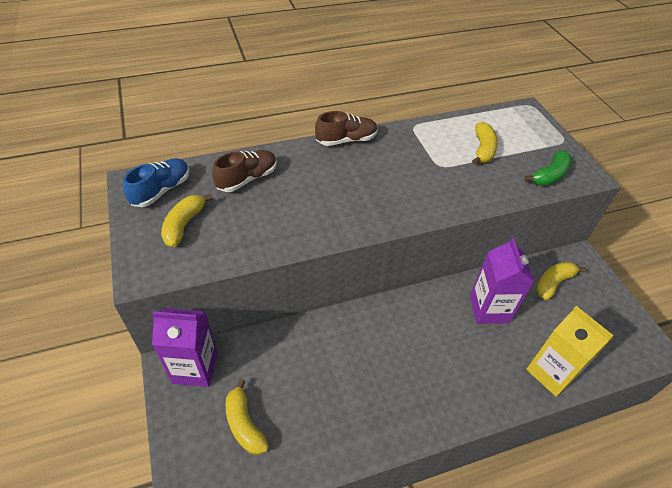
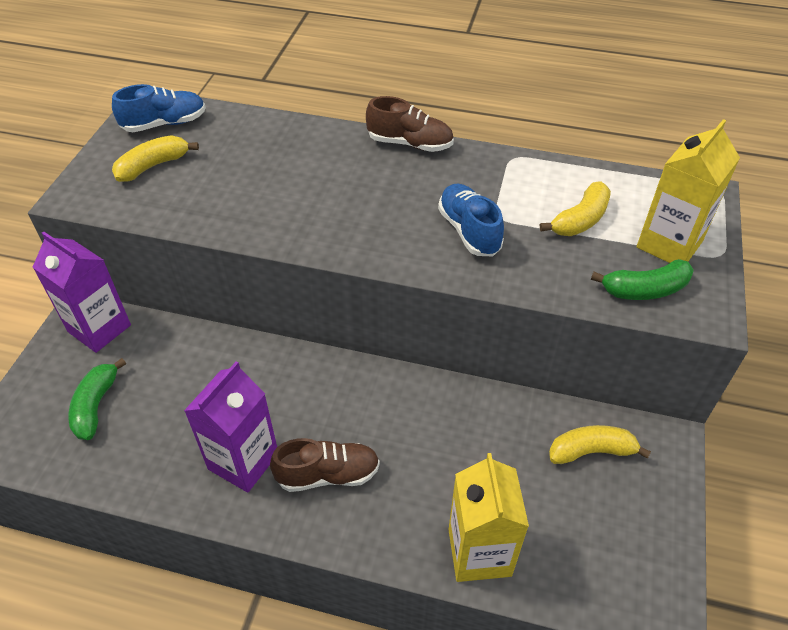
camera: 35 degrees right, 0 degrees up
(244, 424) = (96, 406): yellow banana -> green banana
(247, 179) = (258, 144): brown shoe -> brown shoe (328, 474)
(433, 181) = (469, 231): none -> blue shoe
(489, 309) = (469, 436): purple carton -> purple carton (243, 461)
(537, 145) = (669, 244): none -> yellow carton

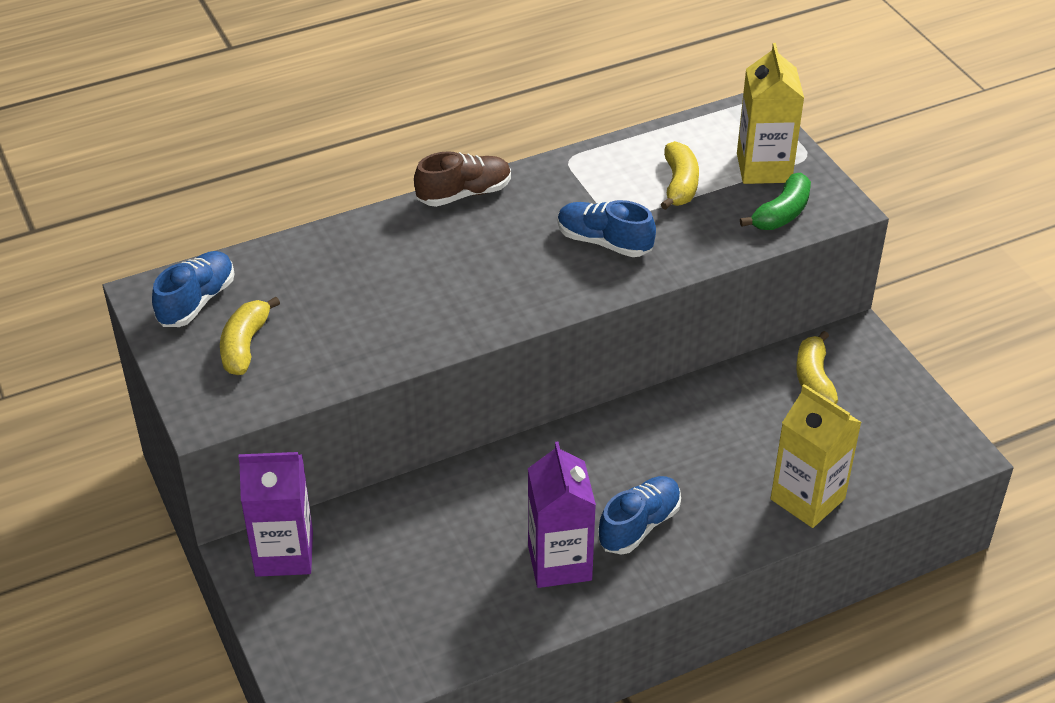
camera: 40 degrees left, 5 degrees down
(96, 406) = (372, 612): green banana -> none
(328, 474) = (639, 525): brown shoe -> blue shoe
(591, 451) = (814, 379): yellow banana -> yellow banana turned 45 degrees counterclockwise

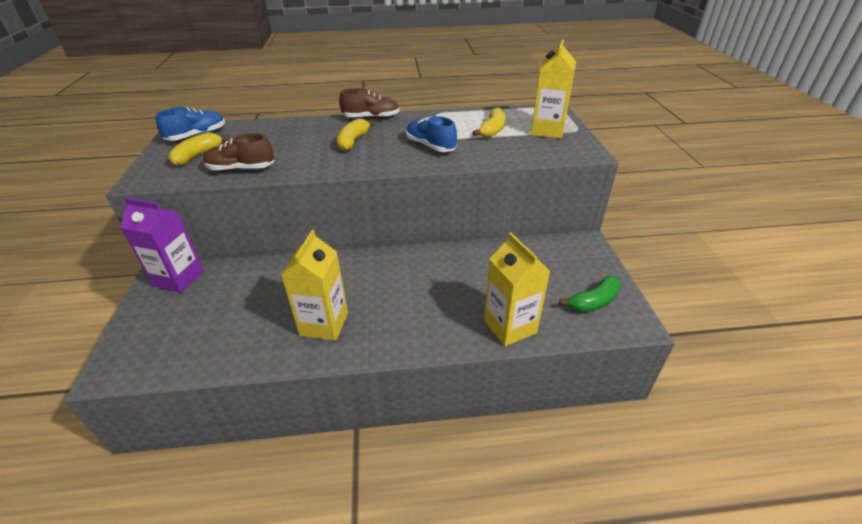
camera: 20 degrees right, 5 degrees down
(344, 356) = (241, 169): none -> brown shoe
(559, 562) = (324, 324): purple carton -> yellow carton
(639, 525) = (388, 315): blue shoe -> none
(781, 213) = (547, 150): green banana -> green banana (593, 302)
(814, 379) = (547, 258): yellow banana -> yellow banana (353, 141)

